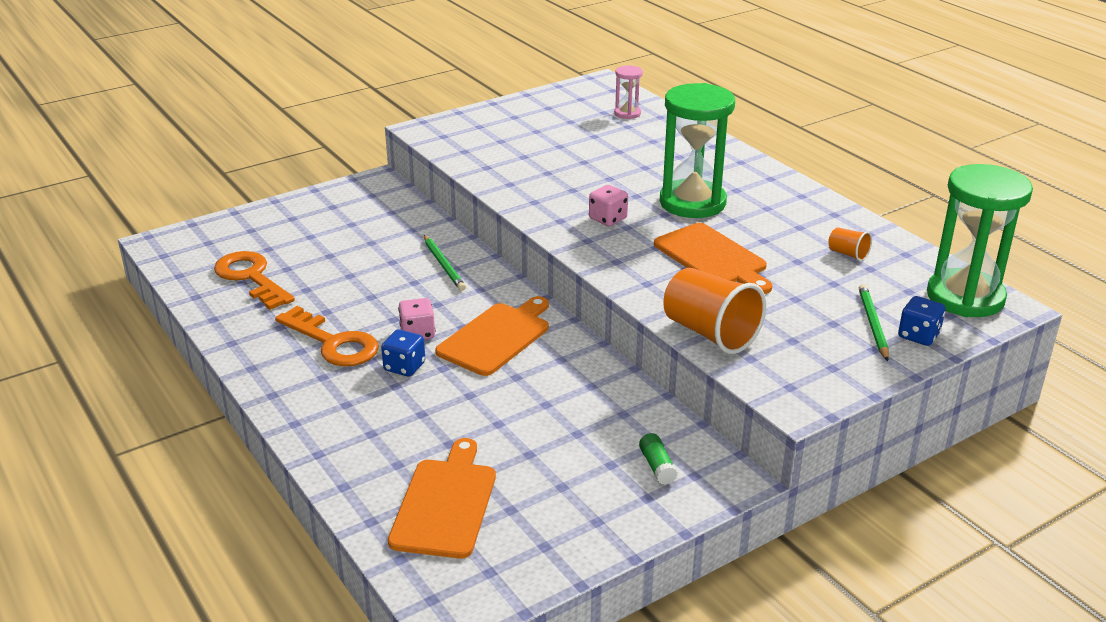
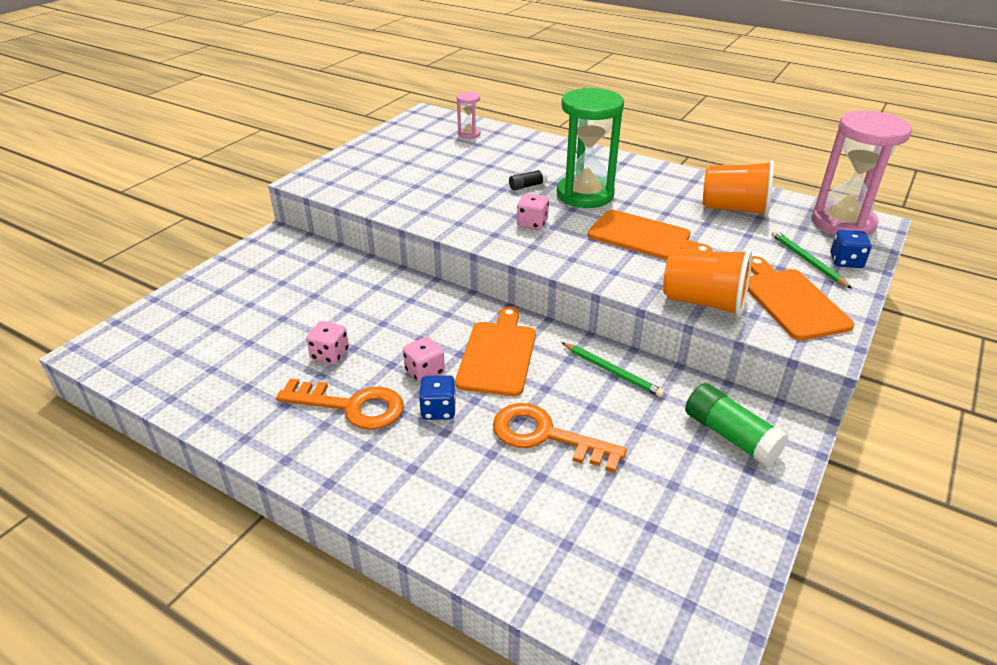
camera: 25 degrees left, 5 degrees up
(251, 278) = (218, 362): orange key -> orange key (546, 436)
(347, 297) = (330, 355): none -> pink dice
(444, 265) = (397, 299): green pencil -> green pencil (612, 371)
(445, 504) = (589, 544): orange cutting board -> orange cutting board (792, 301)
(639, 181) = (527, 186): none -> black glue stick
(657, 466) = (730, 436): green glue stick -> green glue stick, size x1.83
(848, 254) = (734, 209): orange cup -> orange cup, size x2.15
(965, 297) = (843, 223): green hourglass -> pink hourglass

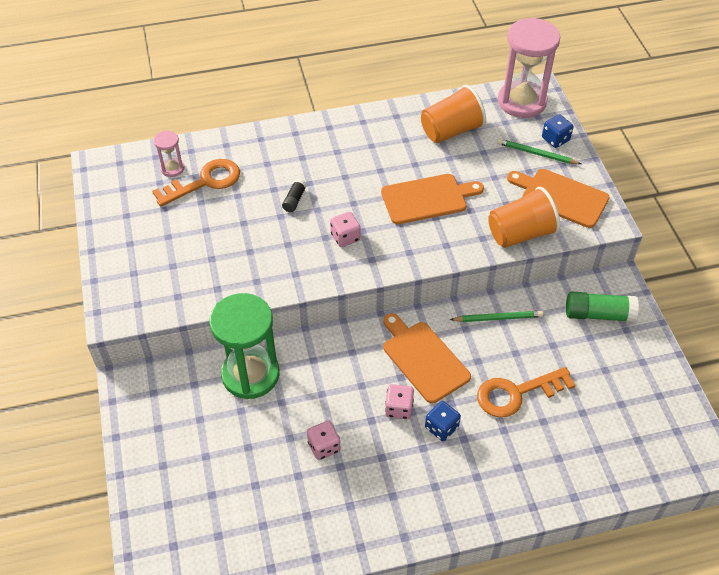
camera: 45 degrees left, 15 degrees up
(351, 406) = (390, 469): orange key -> orange key (205, 182)
(585, 195) = (344, 181): green hourglass -> green hourglass (250, 374)

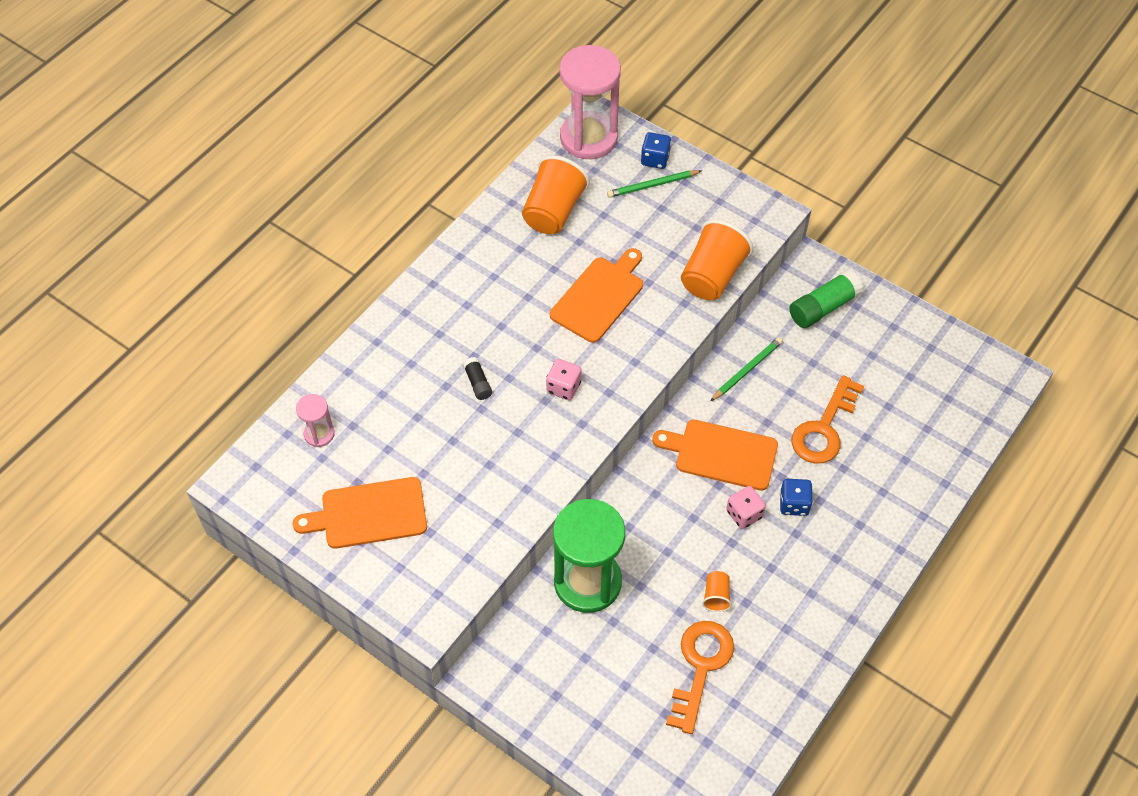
camera: 40 degrees left, 5 degrees up
(205, 182) = (368, 425): orange key -> orange key (700, 667)
(324, 446) = (716, 596): pink dice -> orange cup
(561, 197) = (713, 216): orange cutting board -> orange cutting board (369, 514)

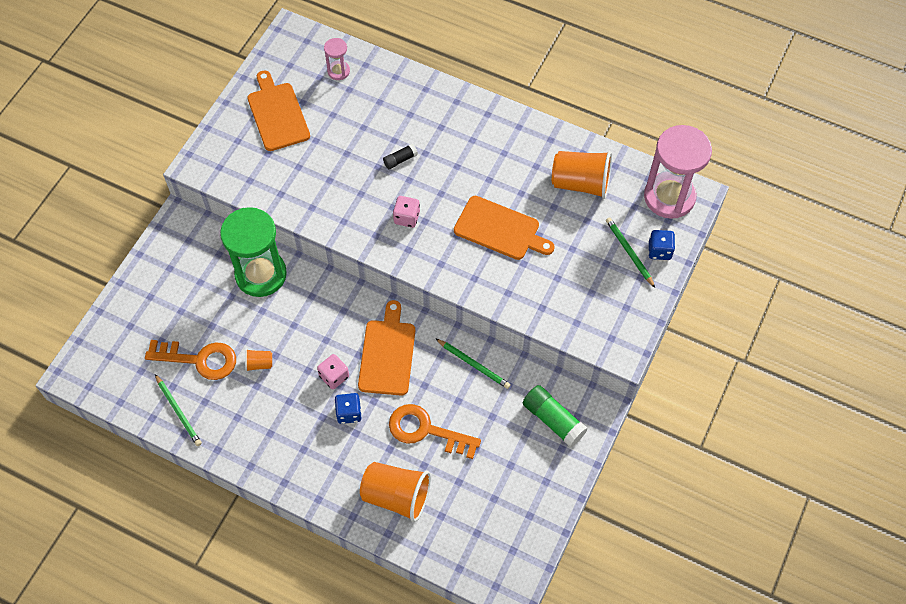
camera: 80 degrees right, 5 degrees up
(712, 276) = (541, 310): orange cup -> orange cup (396, 496)
(771, 698) = (178, 411): none -> green pencil

